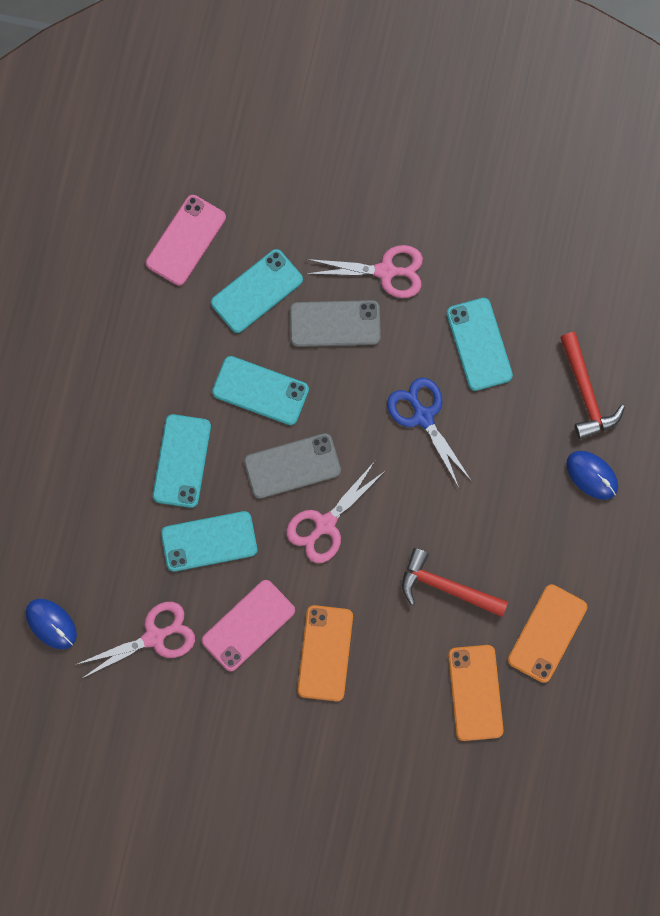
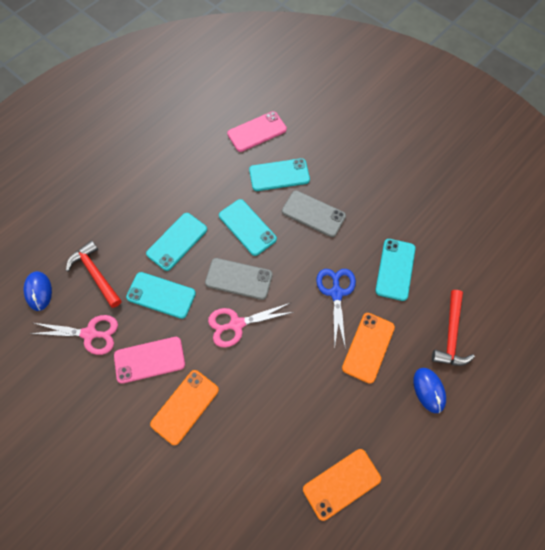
camera: 30 degrees right, 10 degrees down
(386, 271) = (360, 201): pink scissors -> none
(446, 587) = (290, 409): red hammer -> red hammer (96, 274)
(475, 692) = (267, 497): orange phone -> orange phone (368, 347)

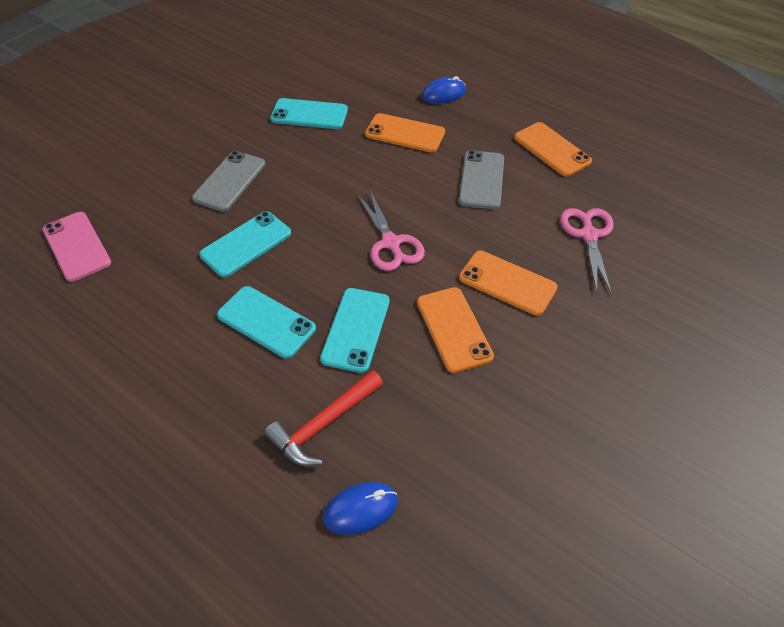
camera: 95 degrees left, 15 degrees down
(90, 334) = (427, 412): pink scissors -> pink scissors (589, 235)
(149, 360) = (454, 329): pink phone -> orange phone
(239, 279) = (326, 246): grey phone -> grey phone (481, 180)
(279, 175) = (162, 217): turquoise phone -> none
(336, 293) = (341, 158): blue scissors -> none
(451, 334) = (383, 79): red hammer -> none

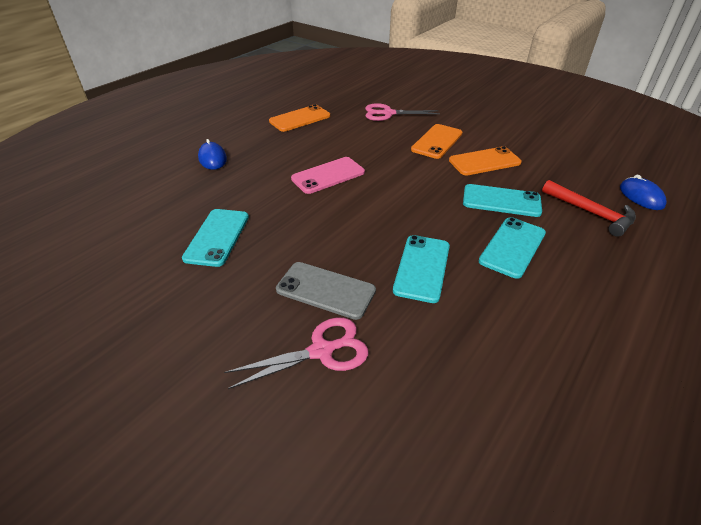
camera: 90 degrees left, 10 degrees down
(77, 246) = (453, 431): pink phone -> pink phone (328, 175)
(246, 244) = (422, 268): turquoise phone -> turquoise phone turned 60 degrees clockwise
(391, 243) = (407, 186): pink scissors -> pink scissors (321, 351)
(405, 133) = (265, 179): orange phone -> none
(481, 180) = (332, 146): grey phone -> none

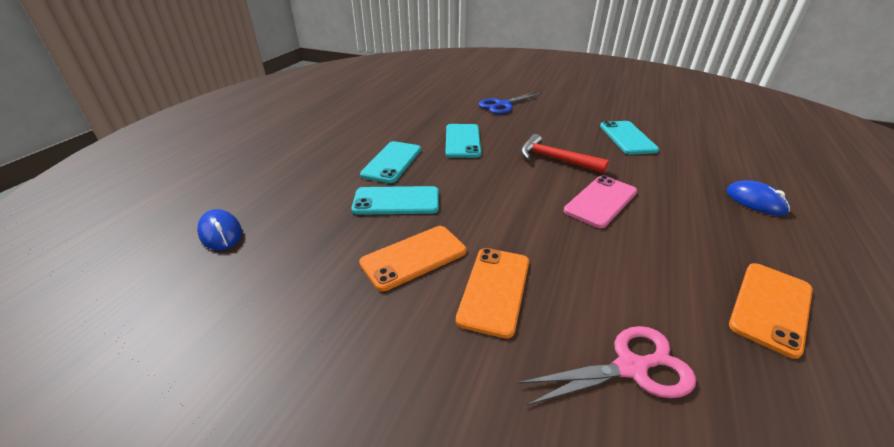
camera: 165 degrees right, 5 degrees down
(321, 351) = (503, 105): pink scissors -> blue scissors
(325, 290) = (520, 123): grey phone -> none
(591, 213) = (301, 202): red hammer -> red hammer (555, 159)

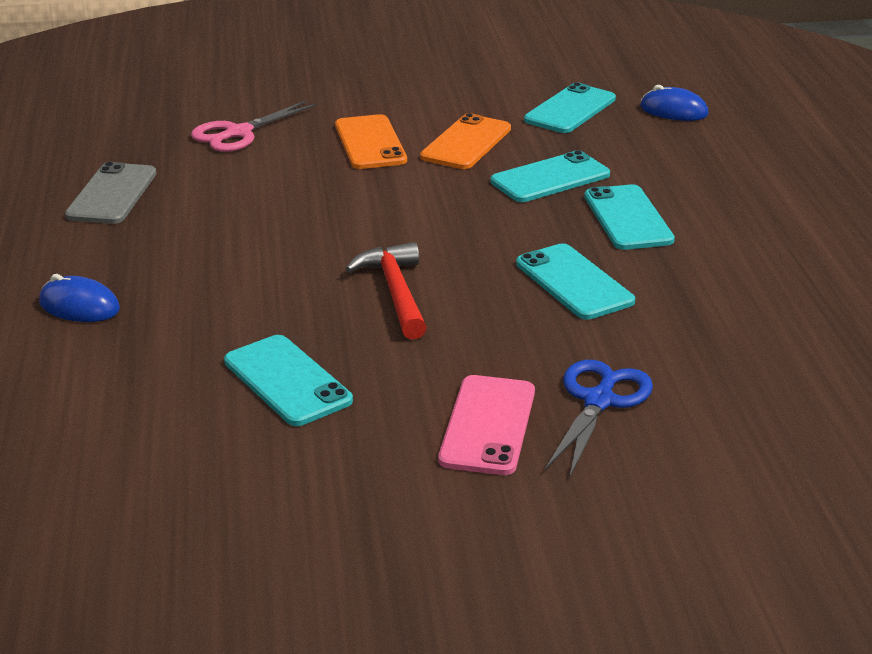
camera: 150 degrees right, 5 degrees down
(284, 266) = (570, 109): none -> turquoise phone
(555, 159) = (396, 292): red hammer -> red hammer turned 105 degrees counterclockwise
(601, 201) = (300, 246): pink phone -> pink phone (488, 425)
(771, 307) = (112, 194): orange phone -> grey phone

